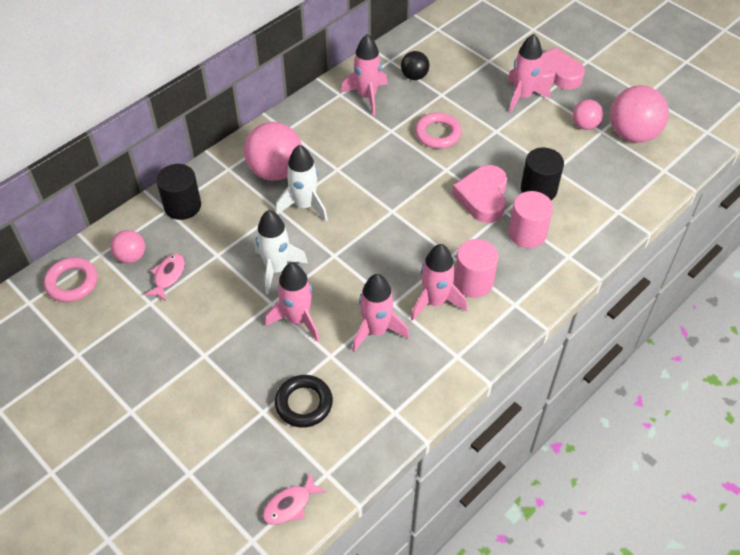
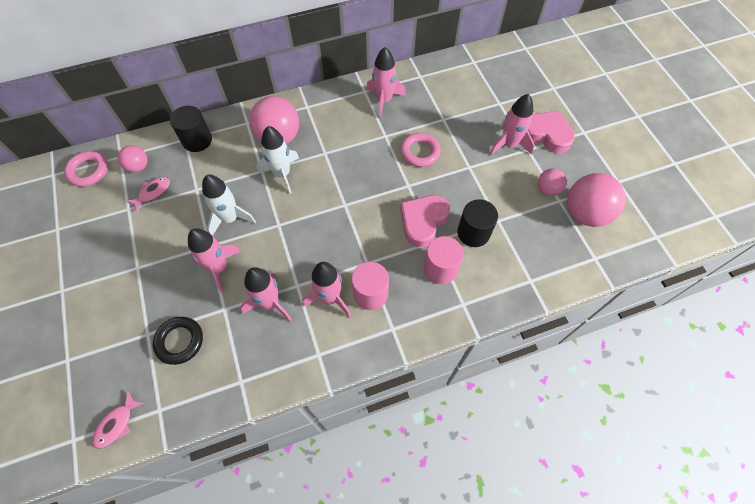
camera: 25 degrees right, 10 degrees up
(290, 505) = (117, 424): pink fish -> pink fish turned 45 degrees counterclockwise
(414, 76) = (431, 96): black ball -> none

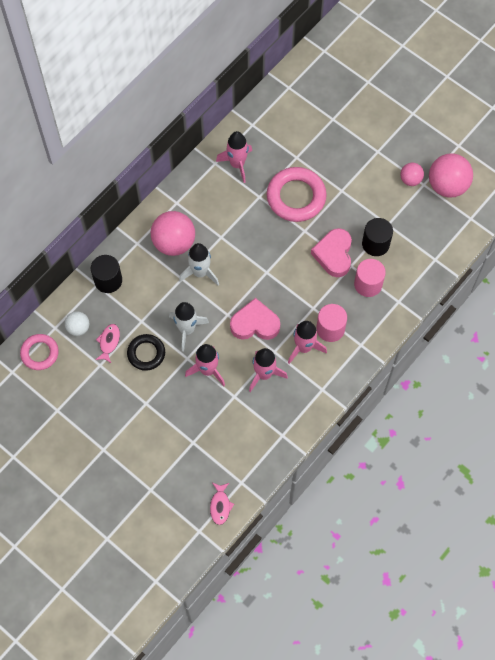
camera: 30 degrees left, 5 degrees up
(138, 167) = (78, 328): pink ball -> white ball
(179, 341) = (220, 434): black ring -> black ring (146, 353)
(420, 152) = (296, 197): pink ring -> pink ring, size x1.64
(509, 144) = (361, 154): pink rocket -> none
(546, 134) = (385, 130): pink heart -> pink heart (255, 324)

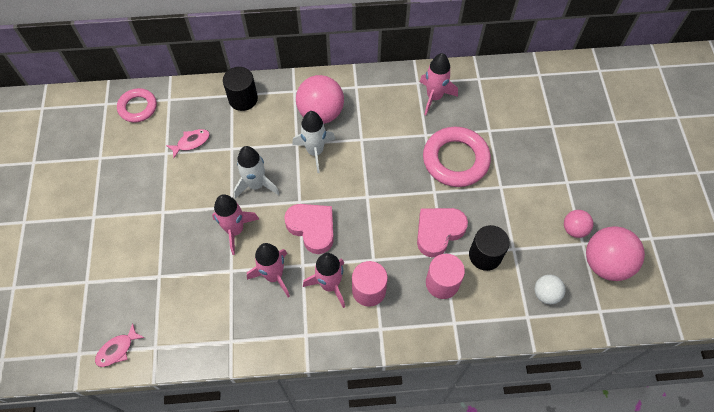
camera: 45 degrees right, 5 degrees down
(78, 328) = (183, 113): white ball -> white ball (545, 294)
(146, 353) = (206, 175): black ring -> none

